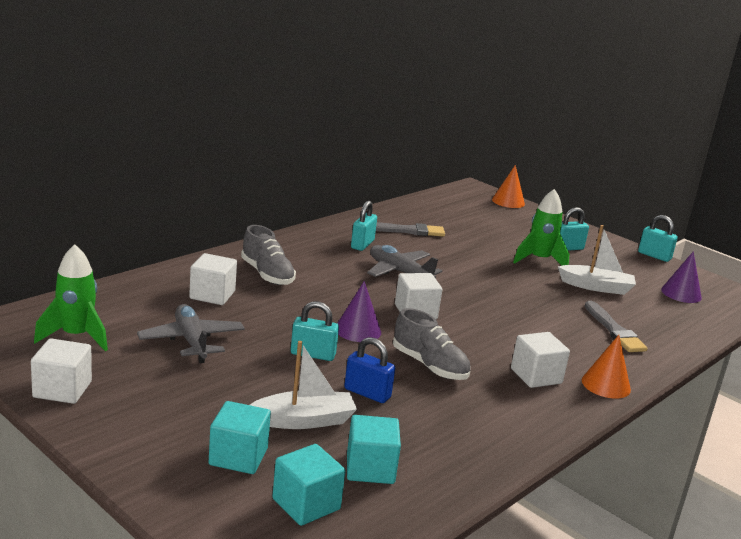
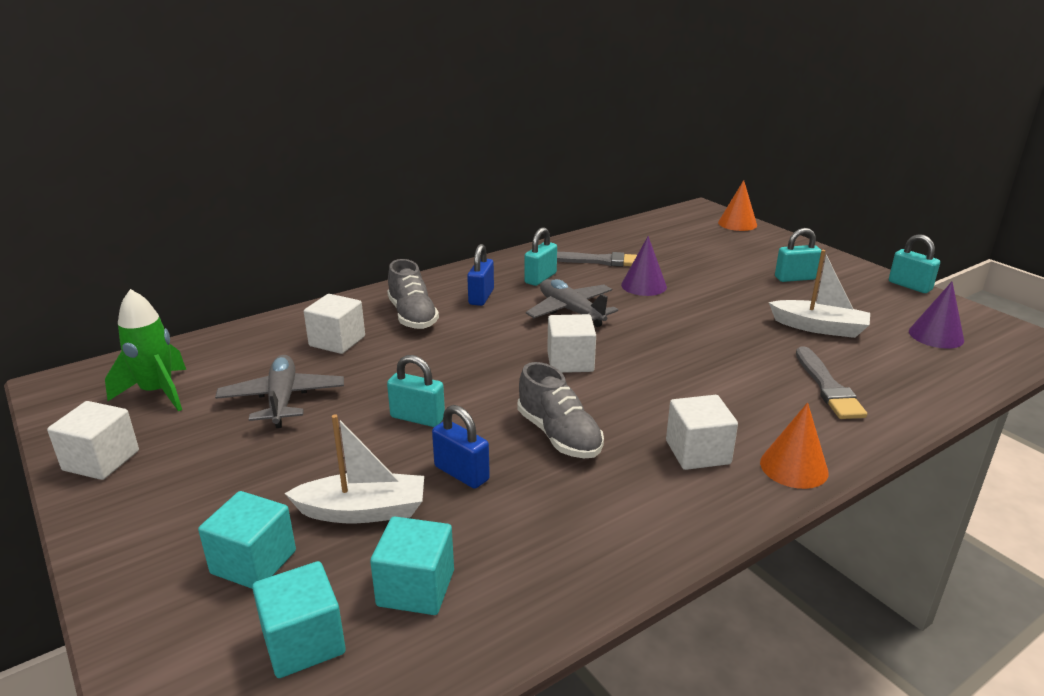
camera: 15 degrees right, 5 degrees up
(319, 259) = (481, 297): none -> blue padlock
(358, 330) = (488, 386): purple cone -> purple cone (644, 285)
(539, 260) = (753, 294): green rocket -> none

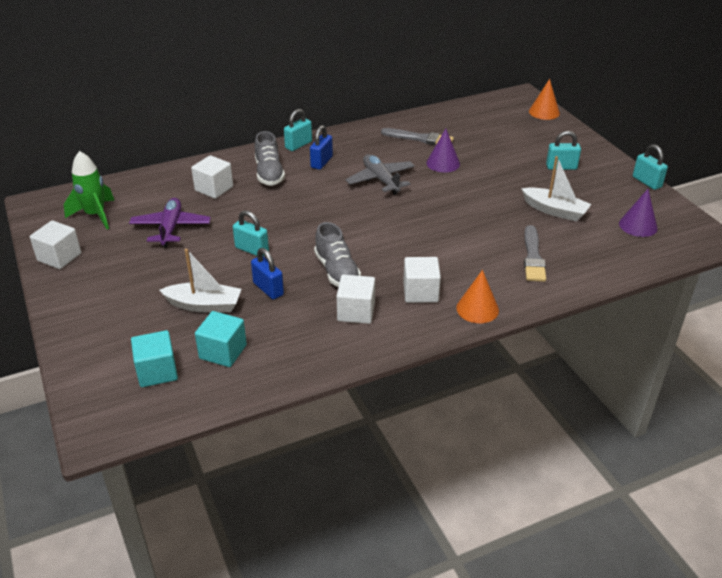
camera: 10 degrees right, 10 degrees up
(253, 562) = (138, 327): turquoise cube -> none
(282, 399) = (171, 228): grey plane -> purple plane
(540, 278) = (369, 150): turquoise padlock -> turquoise padlock (298, 145)
(570, 362) = (364, 220): white cube -> white cube (356, 312)

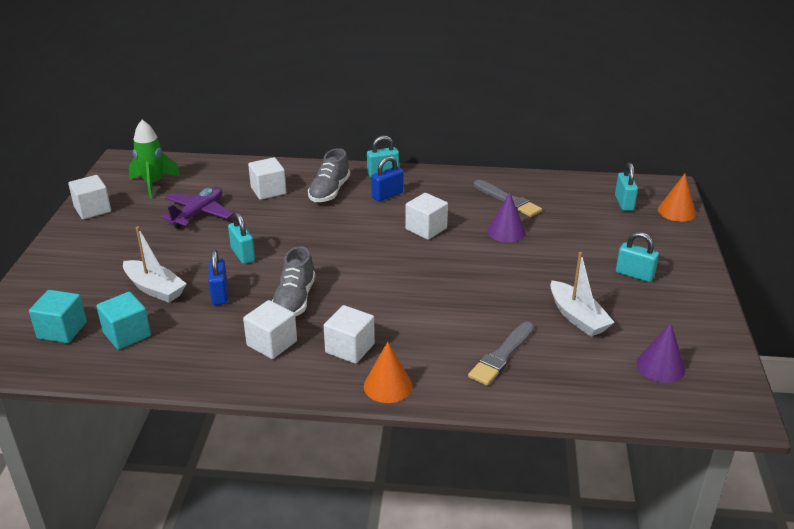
camera: 30 degrees right, 5 degrees down
(381, 180) = (426, 229): grey plane -> white cube
(646, 182) = (724, 323): turquoise padlock -> turquoise padlock (624, 203)

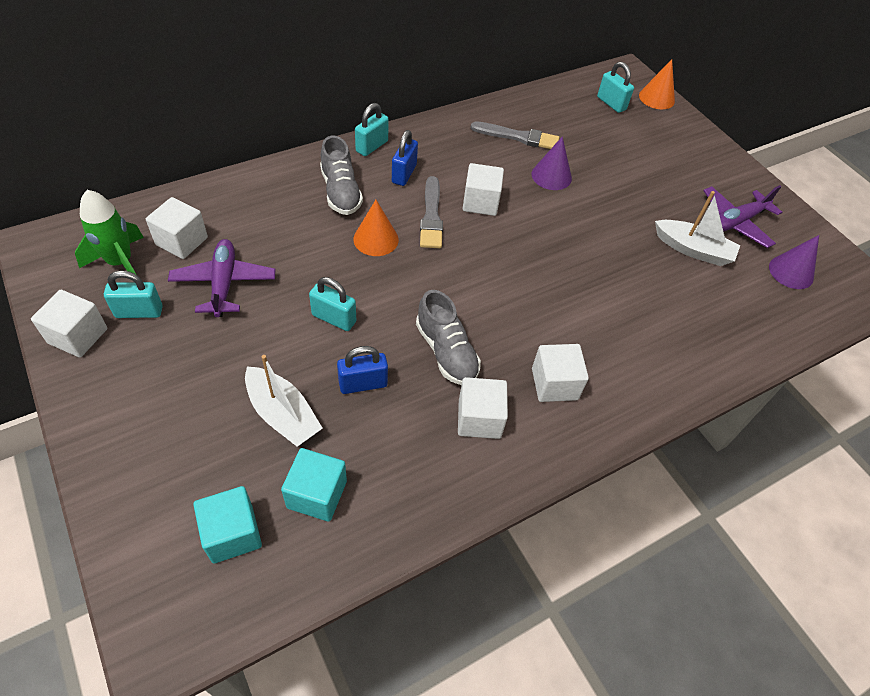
camera: 40 degrees left, 20 degrees up
(155, 288) = (282, 414): white boat -> white boat turned 45 degrees clockwise
(219, 294) = (363, 384): blue padlock -> blue padlock turned 60 degrees counterclockwise
(268, 191) = (273, 217): white cube -> white cube (182, 241)
(388, 386) = (627, 409): orange cone -> orange cone (376, 239)
(501, 356) = (679, 323): grey brush -> grey brush (431, 216)
(634, 274) = (689, 182): turquoise padlock -> turquoise padlock (139, 312)
(646, 315) = (735, 222): none -> purple plane

